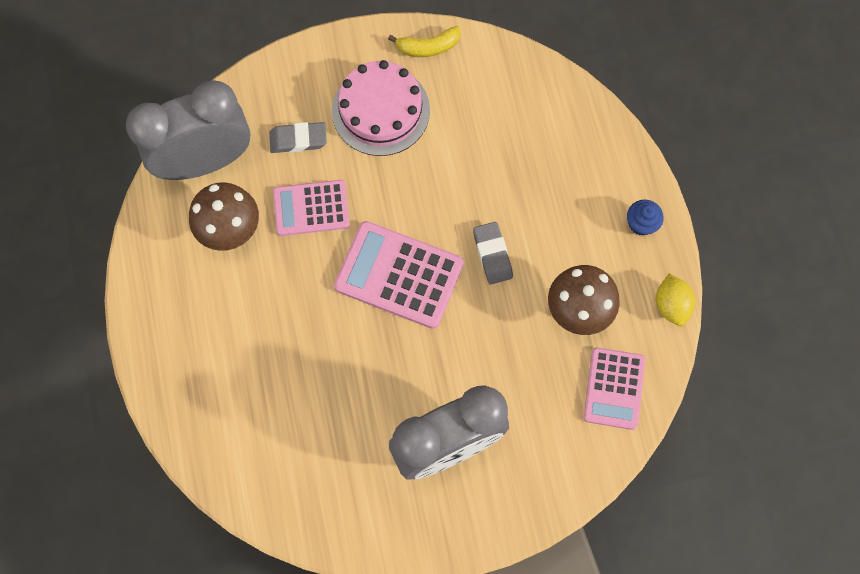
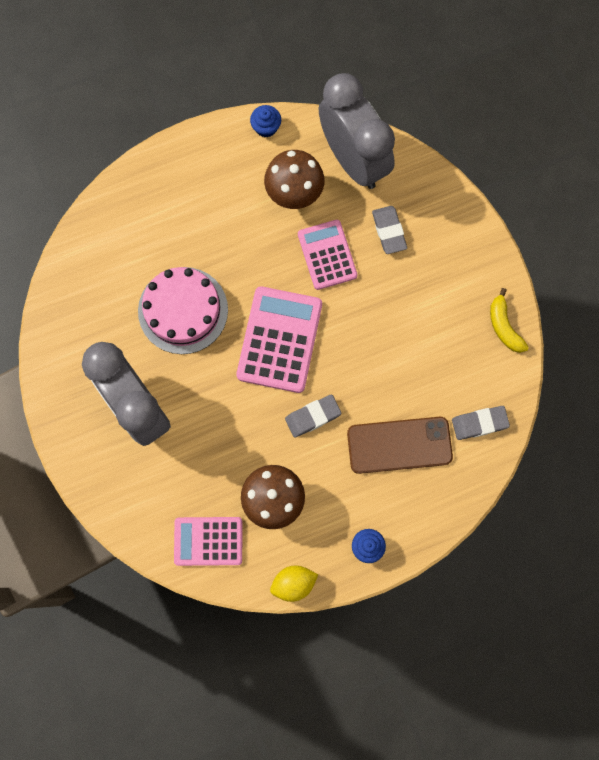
camera: 80 degrees right, 5 degrees up
(142, 248) = (266, 127): none -> blue cupcake
(381, 110) = (431, 296): pink cake -> pink cake (183, 310)
(527, 90) = (479, 423): none -> grey eraser
(537, 172) = (399, 445): none -> brown phone

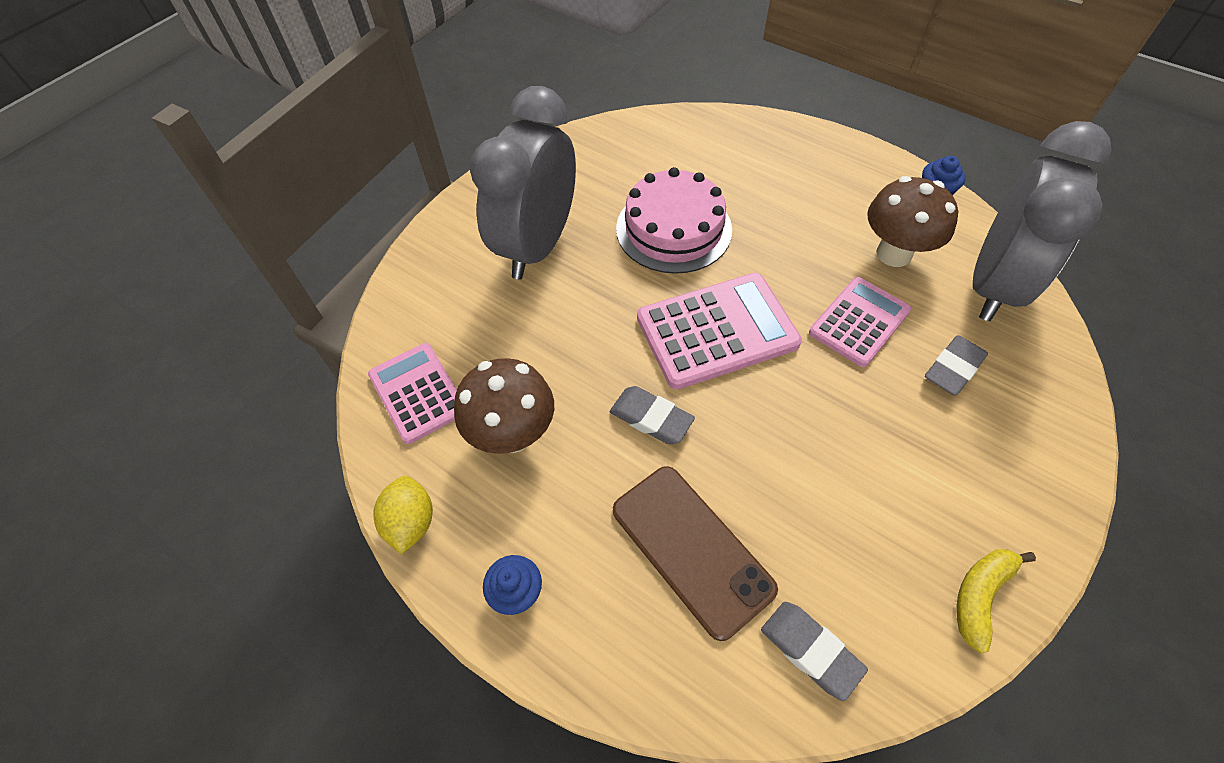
camera: 60 degrees right, 20 degrees down
(293, 583) = (411, 522): yellow lemon -> yellow lemon turned 45 degrees clockwise

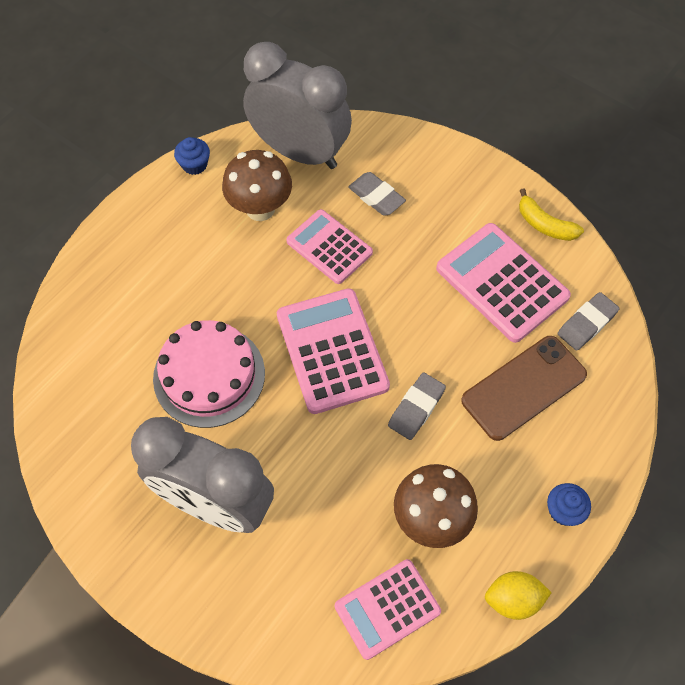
camera: 90 degrees left, 5 degrees up
(856, 526) = (502, 282): none -> pink calculator

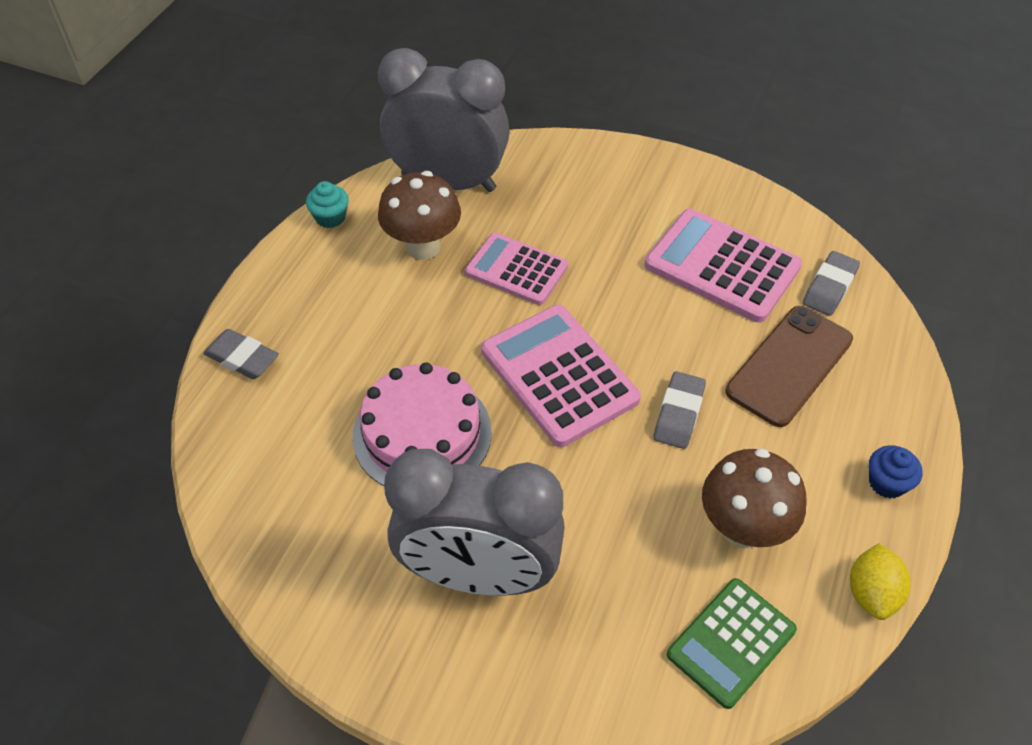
camera: 15 degrees left, 10 degrees down
(194, 165) = (330, 217): blue cupcake -> turquoise cupcake
(376, 197) = (551, 210): grey eraser -> grey eraser (242, 358)
(387, 608) = (731, 642): pink calculator -> green calculator
(513, 599) = (871, 593): yellow lemon -> yellow lemon turned 60 degrees counterclockwise
(544, 225) = (744, 201): yellow banana -> none

